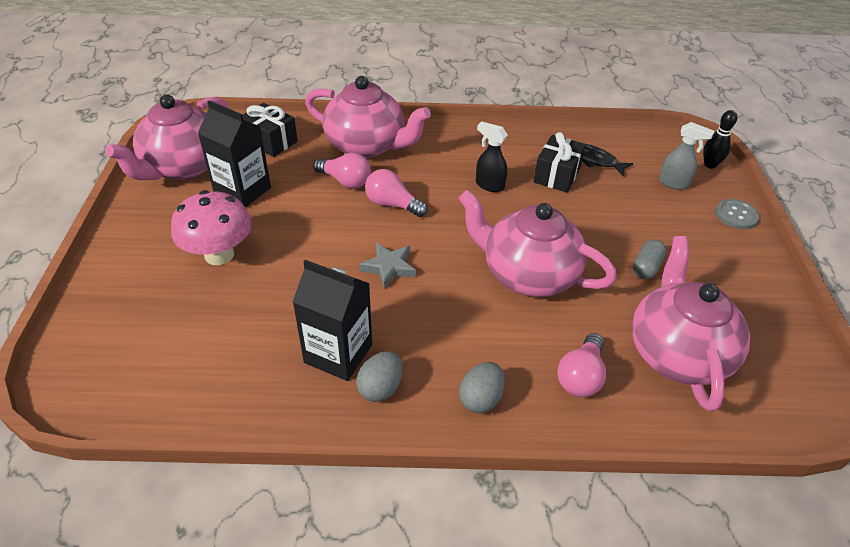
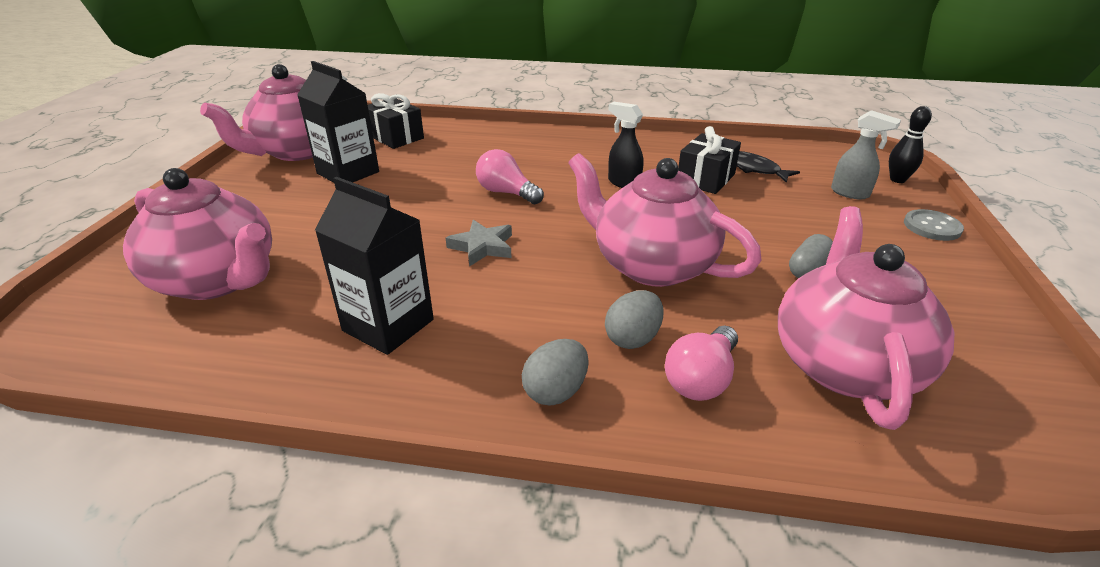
camera: 10 degrees right, 10 degrees down
(219, 255) = (295, 223): pink mushroom -> none
(345, 181) = (462, 171): pink light bulb -> none
(367, 145) = (496, 145): pink teapot -> pink teapot (218, 280)
(380, 388) = (426, 366): grey egg -> grey egg (633, 338)

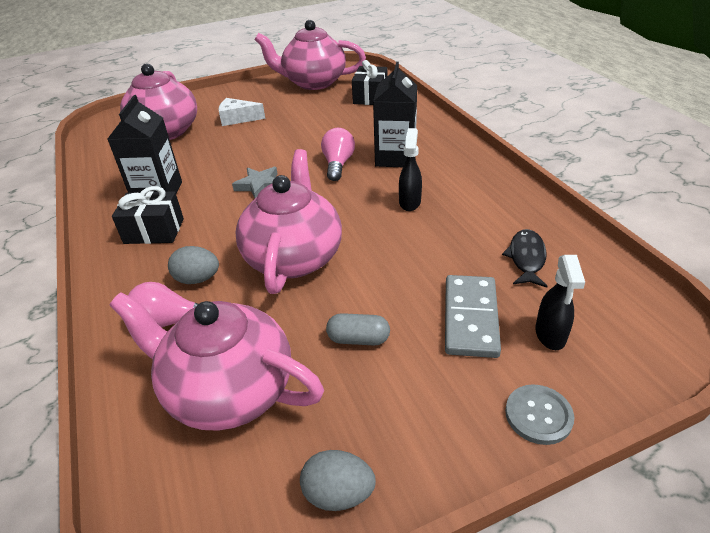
camera: 60 degrees right, 5 degrees up
(291, 218) = (237, 119): none -> white cheese
(348, 173) = (304, 107): black carton -> black carton (395, 157)
(555, 391) = (129, 269): grey egg -> grey egg (338, 493)
(705, 179) = (468, 238): black gift -> black gift (154, 231)
(812, 213) = (470, 318): none -> grey domino
(844, 364) = (228, 390): pink teapot -> pink teapot turned 135 degrees counterclockwise
(850, 193) = (550, 335): grey spray bottle -> black spray bottle
(897, 180) = (638, 367): black bowling pin -> none

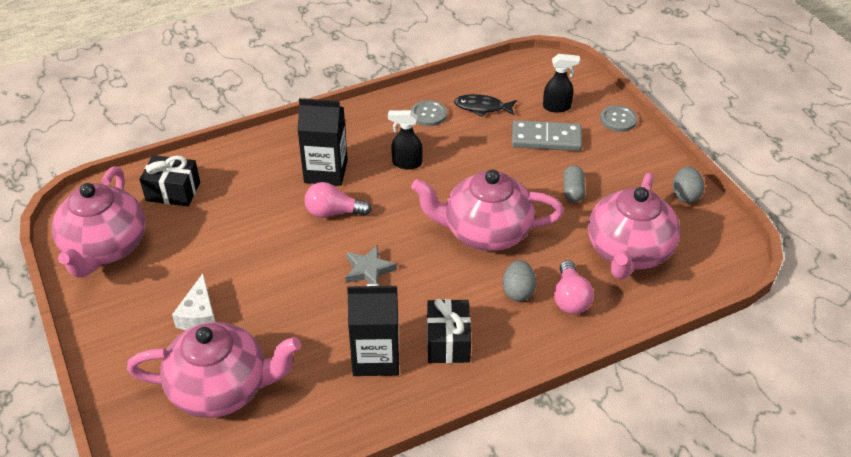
camera: 95 degrees left, 5 degrees up
(500, 215) = (428, 114): none -> grey button

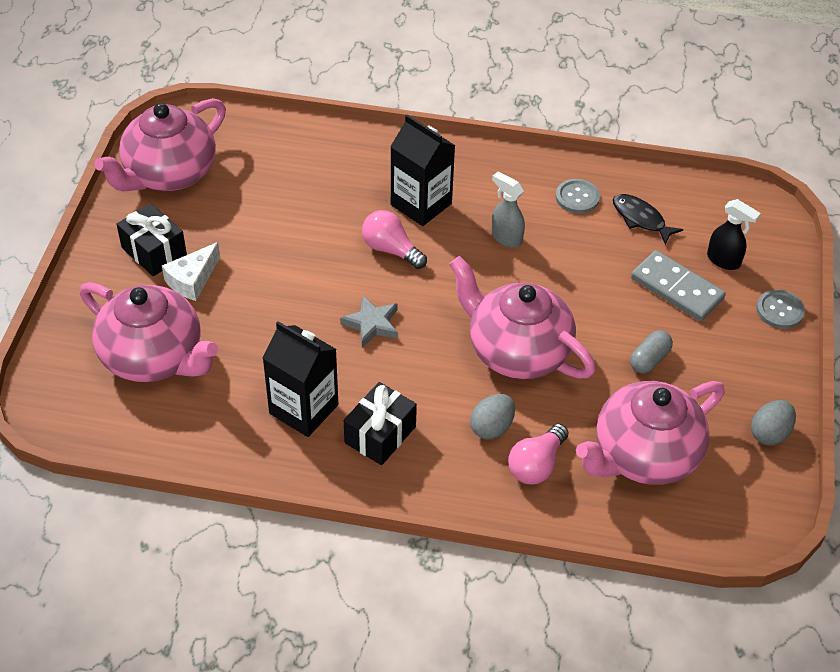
camera: 35 degrees right, 5 degrees up
(173, 191) = (268, 150): black gift -> black gift (154, 251)
(406, 163) = (506, 237): black spray bottle -> grey spray bottle

